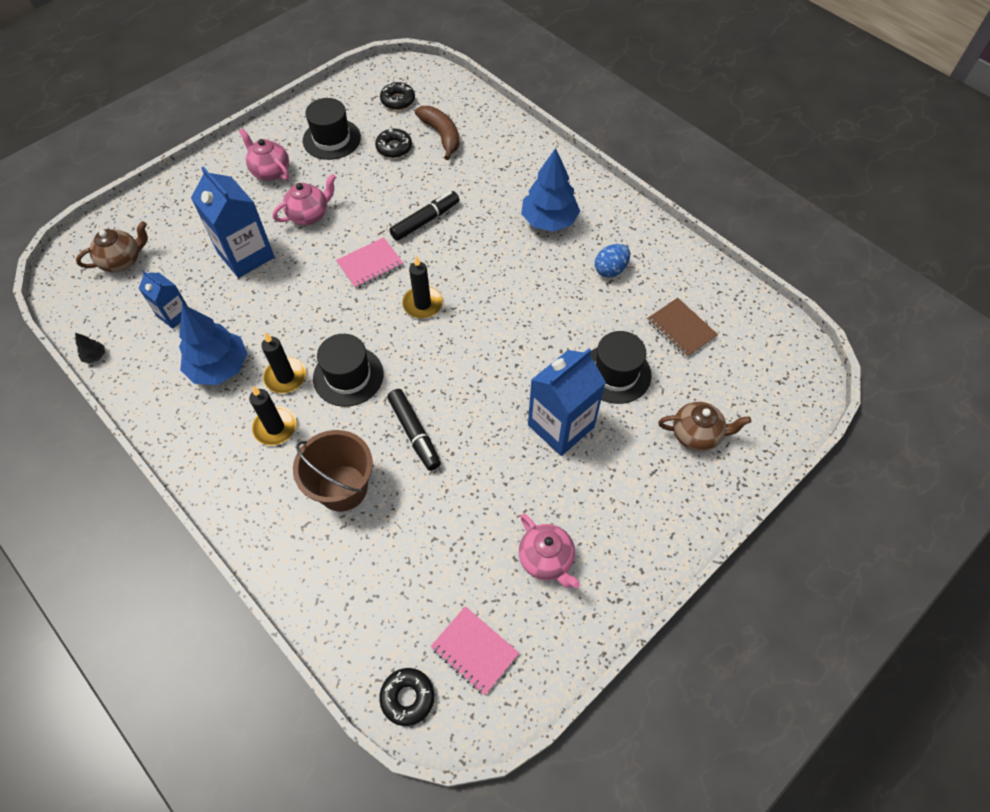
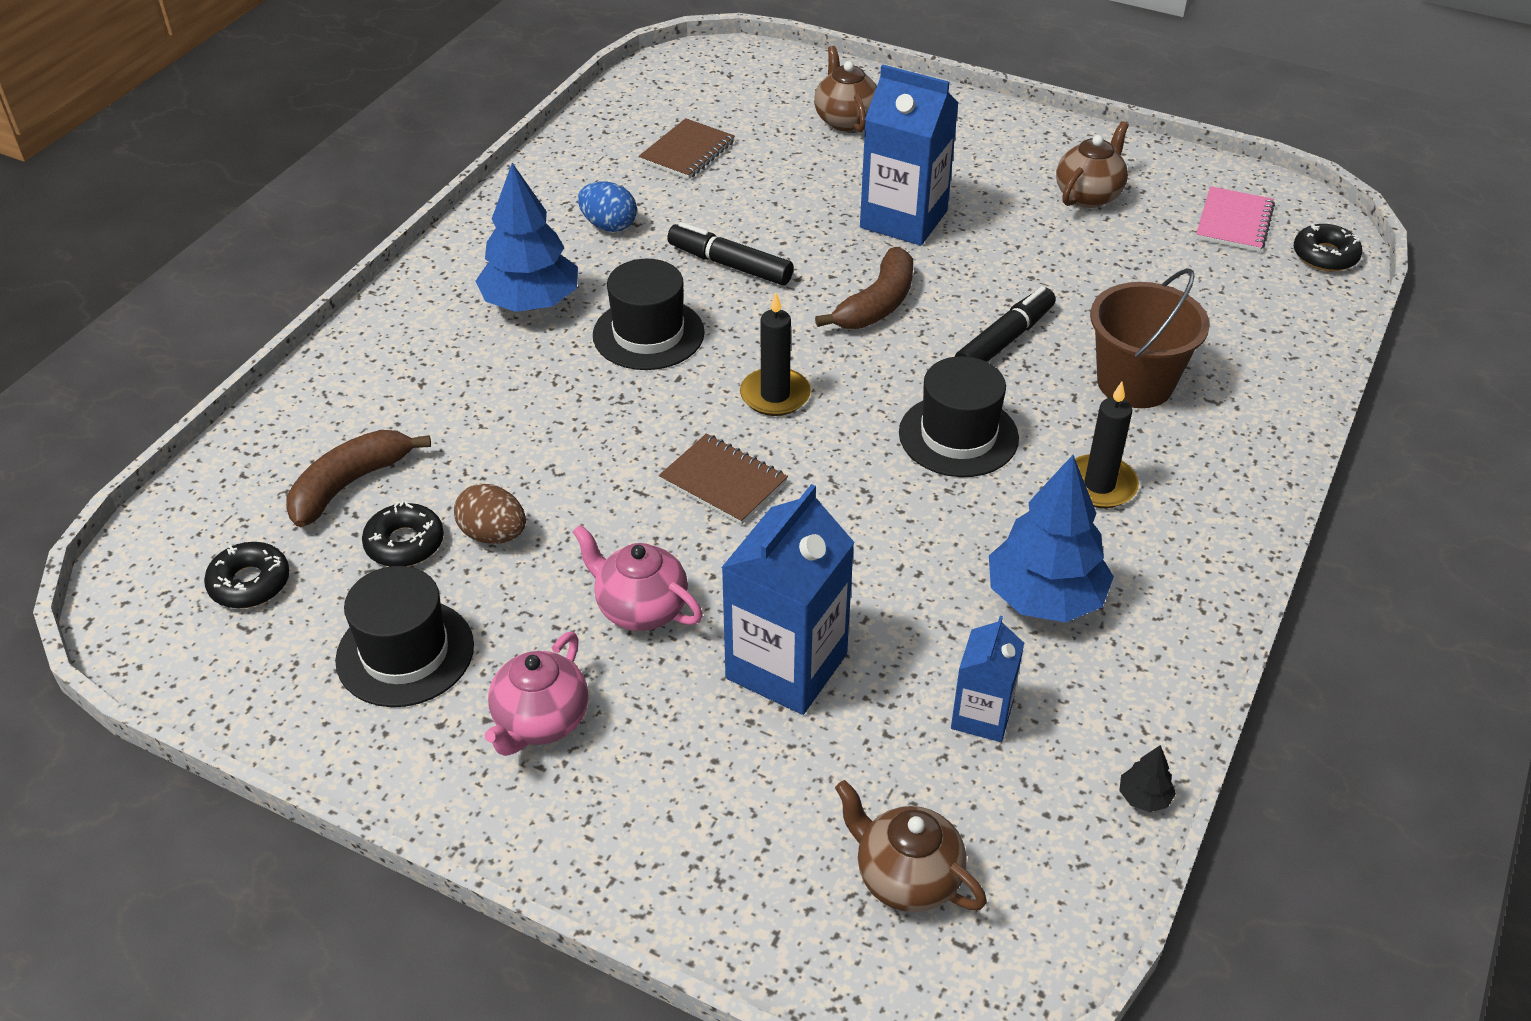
camera: 110 degrees left, 15 degrees down
(285, 377) = (1007, 507): black candle -> none
(370, 264) = (723, 482): pink notebook -> brown notebook
(383, 176) = (493, 535): none -> brown egg
(425, 221) = (589, 443): black marker -> black marker (730, 265)
(478, 379) = (877, 304): none -> brown banana
(546, 560) = (1089, 195): pink teapot -> brown teapot
(616, 373) = (792, 191): black hat -> black hat (648, 334)

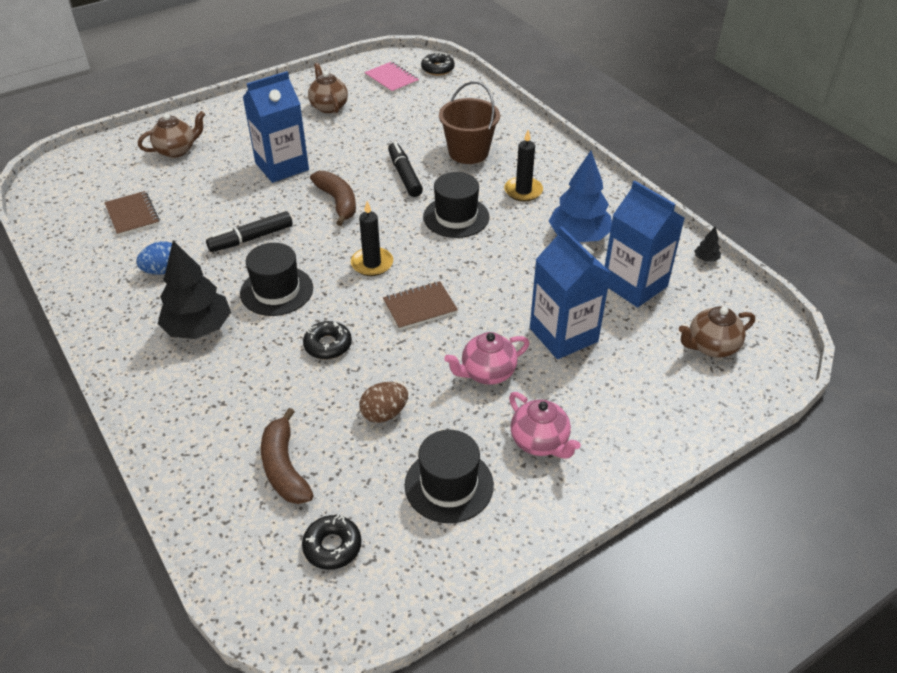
camera: 60 degrees left, 0 degrees up
(404, 543) = (359, 456): black donut -> black donut (328, 345)
(531, 303) = (198, 328): blue tree -> black tree
(845, 120) = (177, 150): brown teapot -> brown teapot turned 135 degrees clockwise
(982, 716) = (634, 285): blue carton -> blue carton, size x1.78

